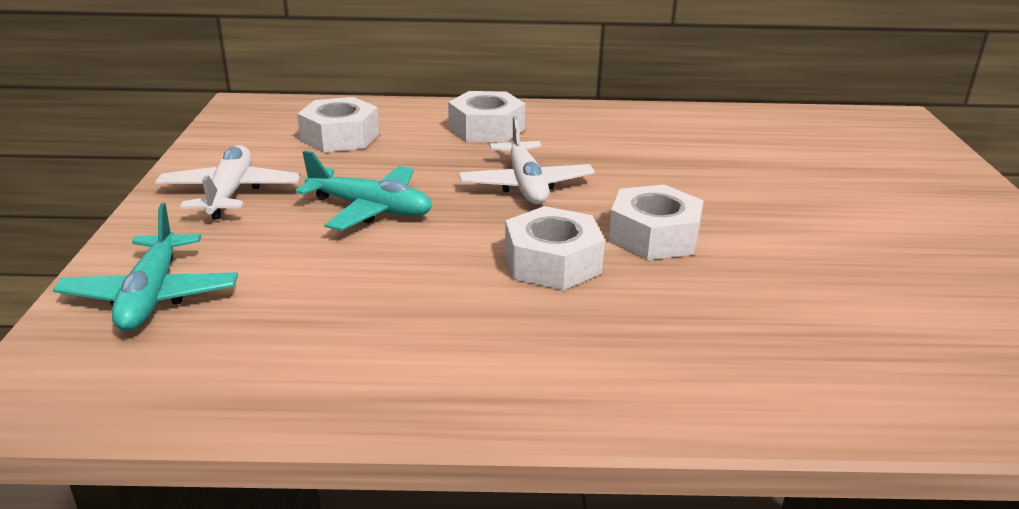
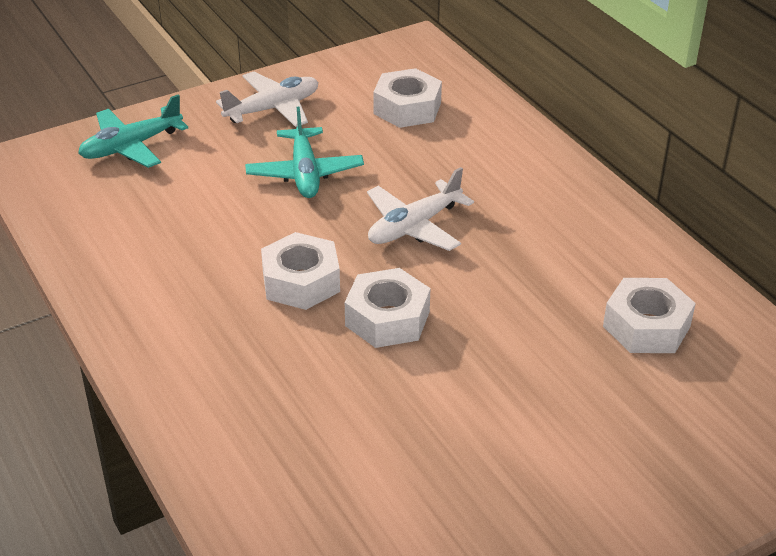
camera: 60 degrees right, 10 degrees up
(486, 128) = (503, 167): white nut -> white nut (646, 326)

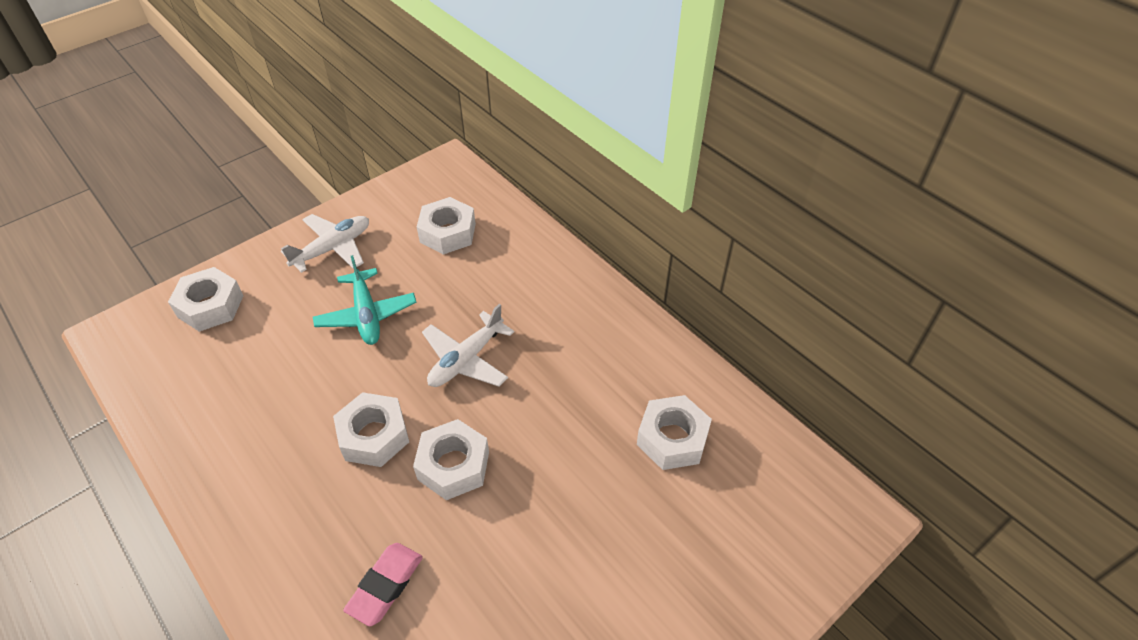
camera: 10 degrees left, 10 degrees up
(131, 146) = (210, 306): turquoise plane -> white nut
(299, 412) = (385, 586): none -> pink eraser

